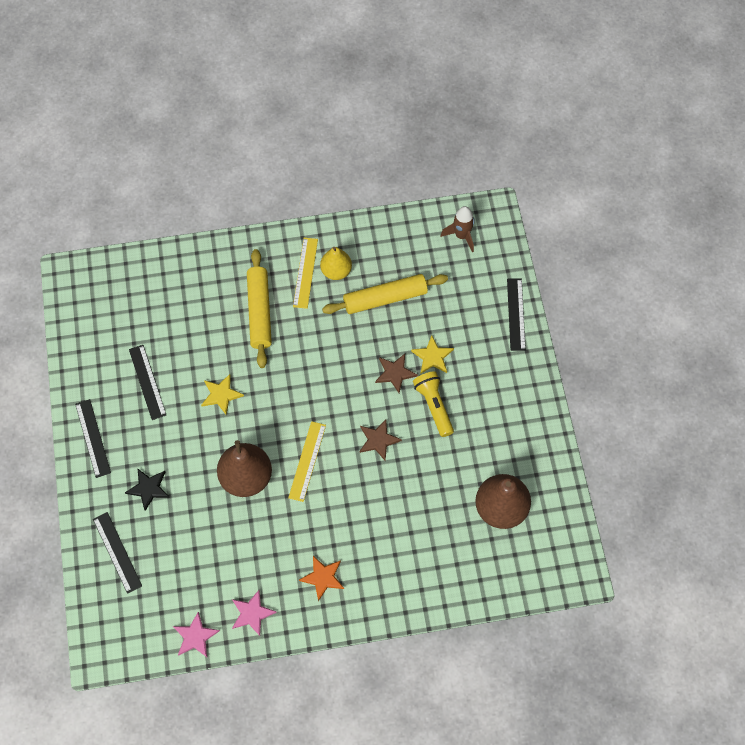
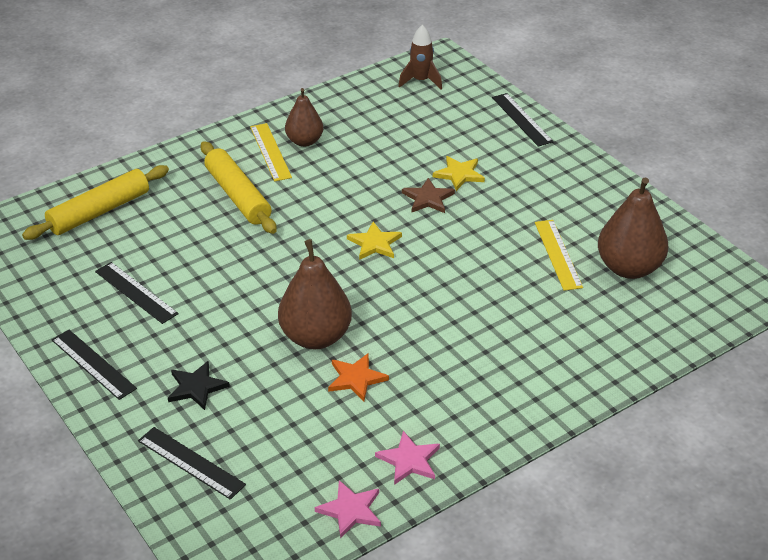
camera: 25 degrees left, 25 degrees down
(221, 395) = (236, 276): yellow star -> yellow star (375, 243)
(307, 461) = (380, 299): yellow ruler -> yellow ruler (558, 254)
(323, 577) = (473, 395): orange star -> orange star (356, 378)
(336, 271) = (304, 141): yellow pear -> brown pear
(378, 440) = (450, 256): brown star -> none
(385, 298) = (374, 146): yellow rolling pin -> yellow rolling pin (99, 211)
(433, 406) = (490, 211): yellow flashlight -> none

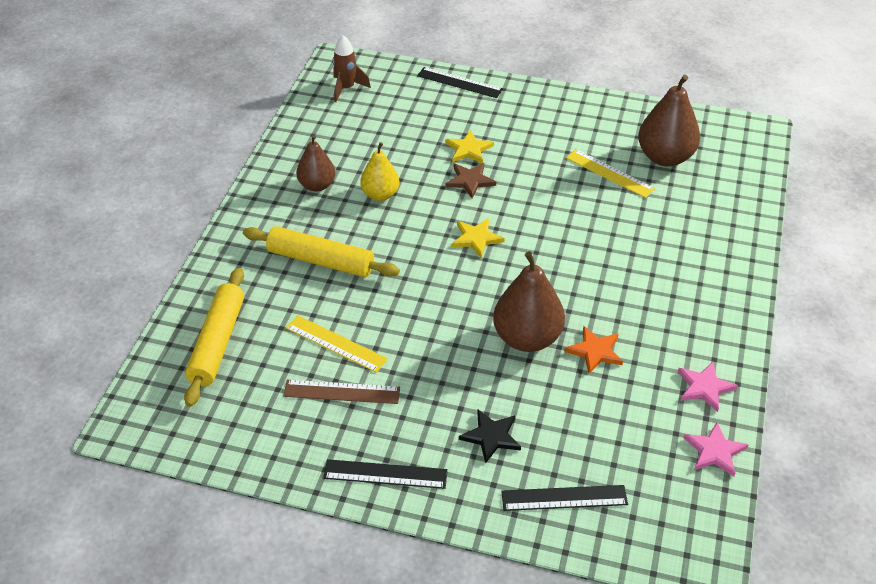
camera: 40 degrees left, 5 degrees up
(136, 292) = (342, 392): black ruler -> brown ruler
(270, 152) = (300, 209): yellow ruler -> yellow ruler (336, 343)
(343, 172) = (380, 194): none -> yellow pear

